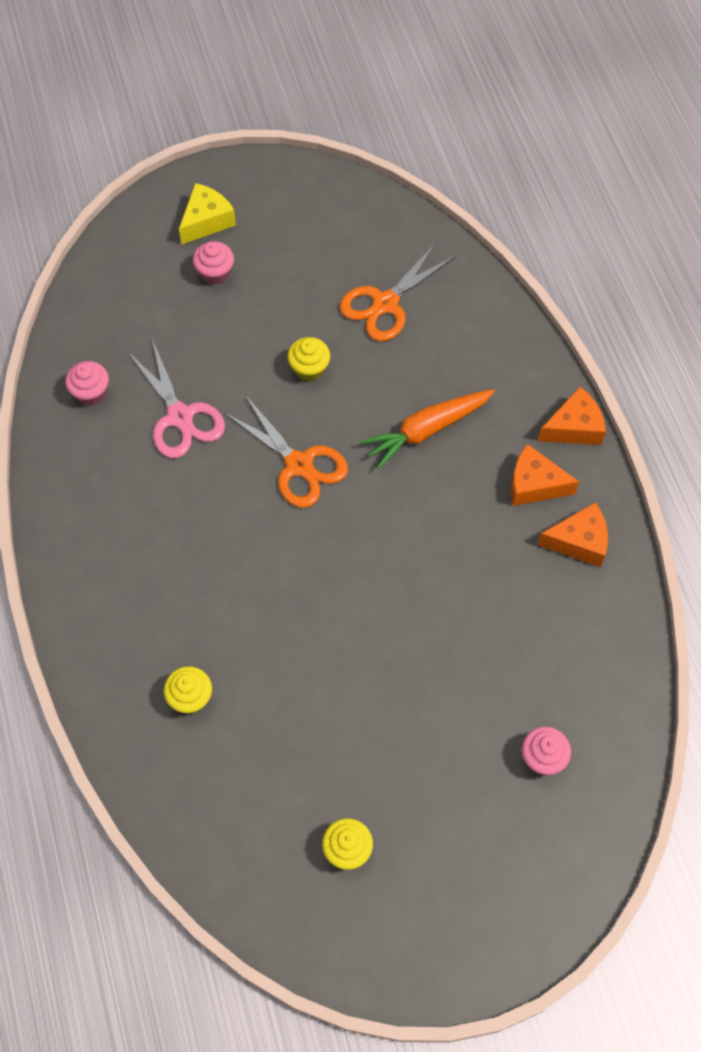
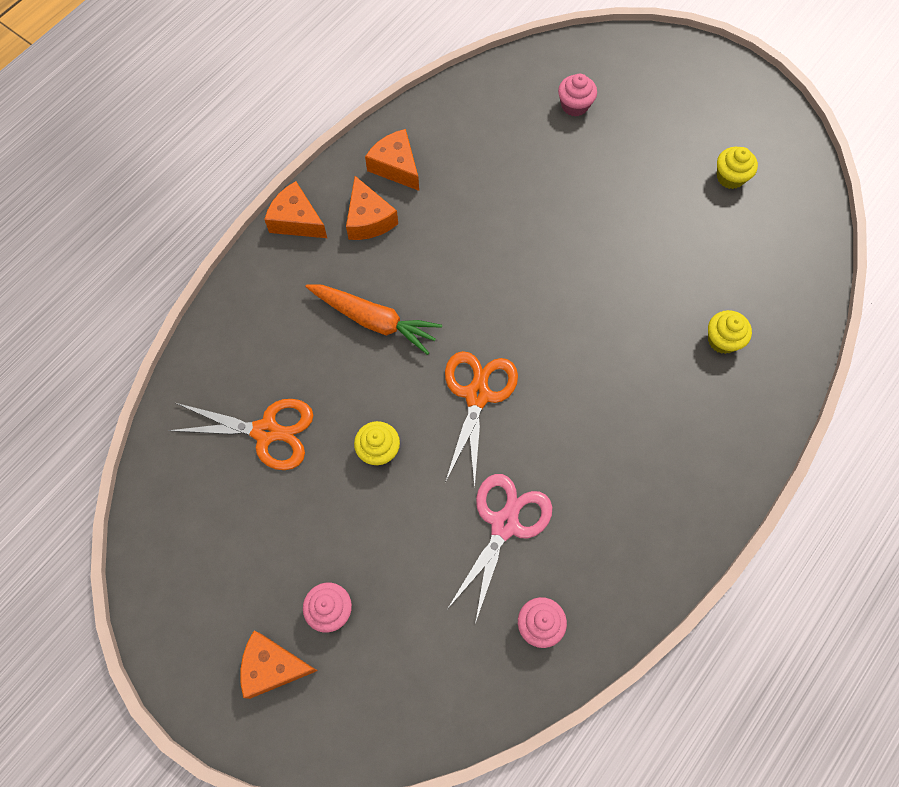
camera: 125 degrees left, 5 degrees up
(206, 221) = (273, 666): yellow cheese -> orange cheese

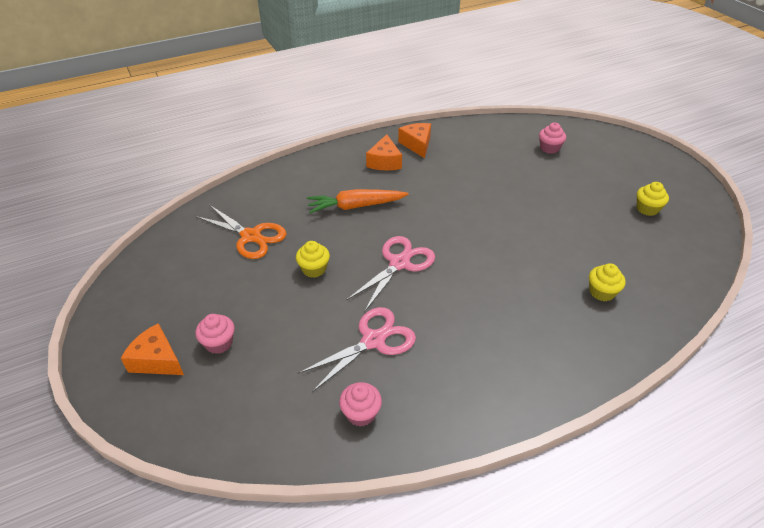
camera: 25 degrees right, 25 degrees down
(296, 220) = (341, 150): orange cheese -> none
(374, 320) = (356, 206): orange carrot -> orange carrot turned 120 degrees clockwise
(477, 395) = (399, 263): orange scissors -> pink scissors

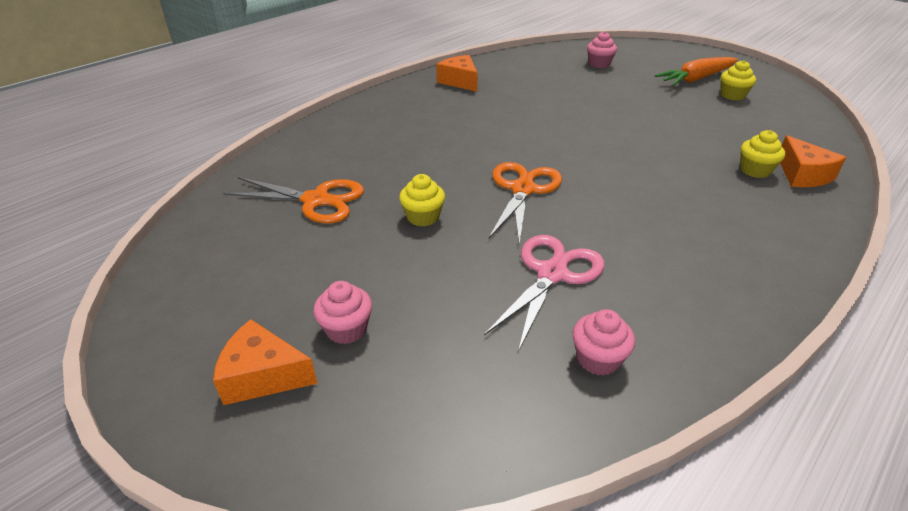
camera: 20 degrees left, 5 degrees down
(356, 206) = (431, 146): orange carrot -> orange carrot (696, 79)
(384, 162) = (434, 101): orange cheese -> orange cheese (802, 175)
(399, 263) = (522, 189): pink scissors -> orange scissors

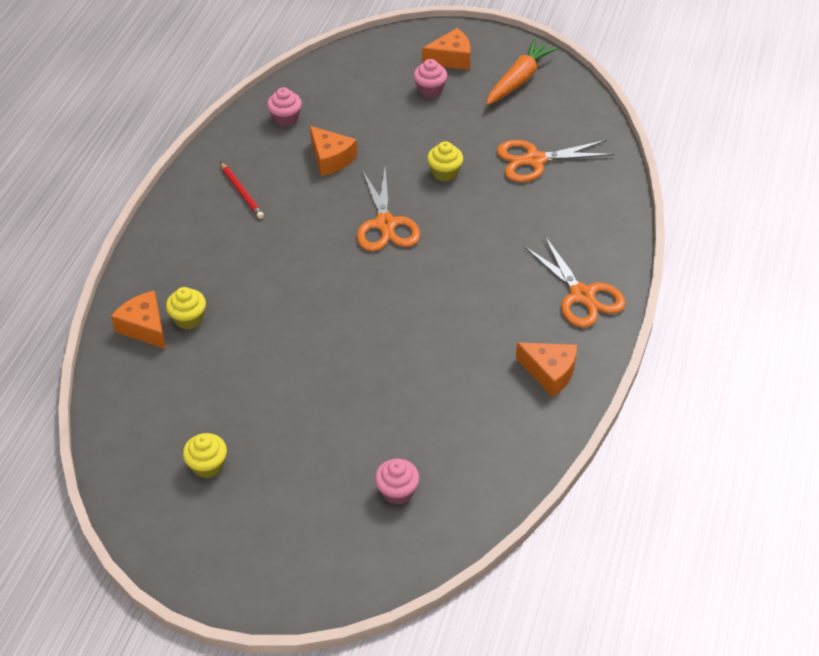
camera: 155 degrees right, 10 degrees up
(393, 106) = (582, 295): none -> orange scissors
(552, 274) = (331, 159): pink scissors -> orange cheese
(688, 268) = (241, 192): none -> red pencil
(696, 79) = (256, 495): orange carrot -> orange carrot (518, 80)

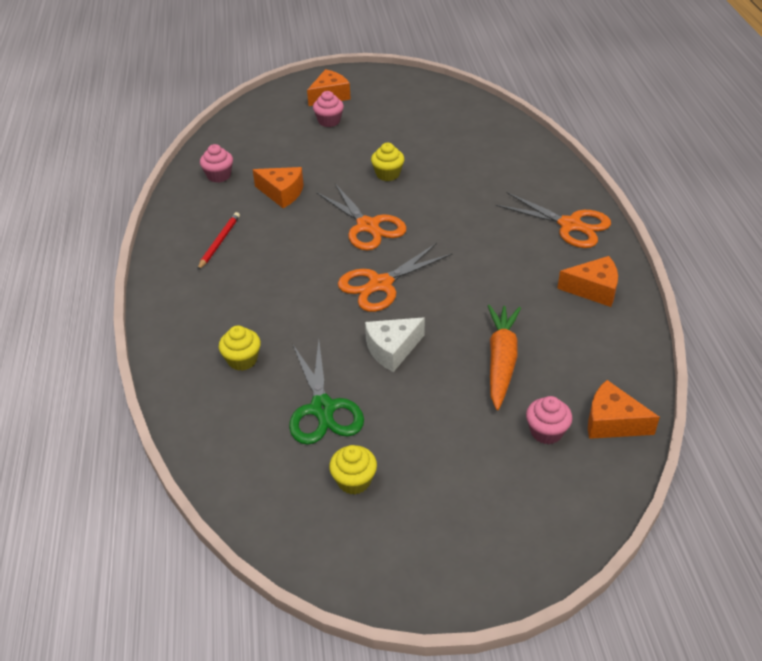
camera: 25 degrees left, 5 degrees down
(145, 327) = (203, 382): orange cheese -> orange cheese (612, 422)
(225, 391) = (323, 408): none -> green scissors
(241, 192) = (219, 242): red pencil -> red pencil turned 105 degrees counterclockwise
(320, 359) = (392, 349): none -> white cheese
(518, 80) = (395, 95): orange carrot -> orange carrot (501, 361)
(535, 160) = (453, 144): orange scissors -> orange scissors (380, 284)

